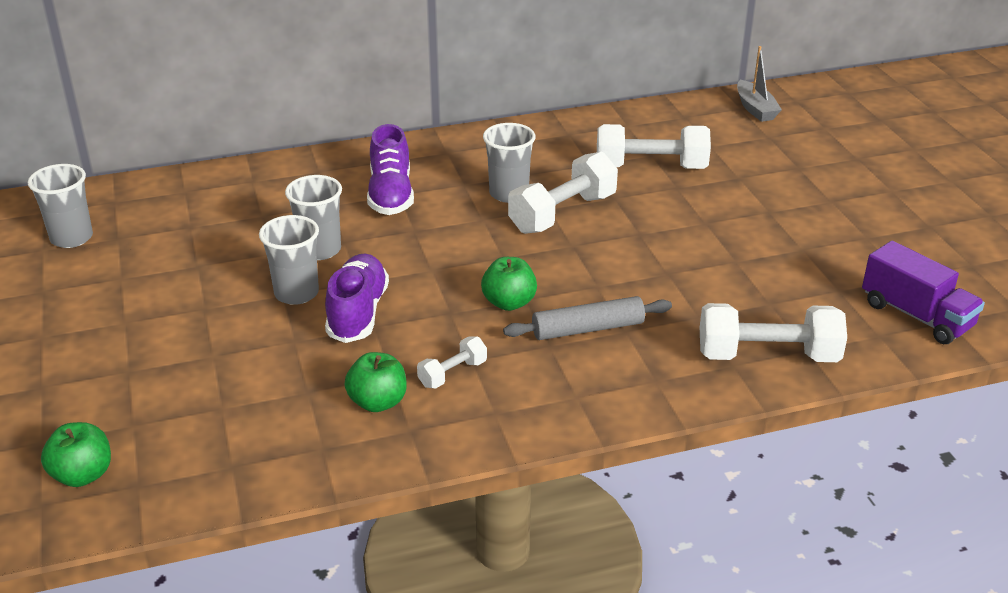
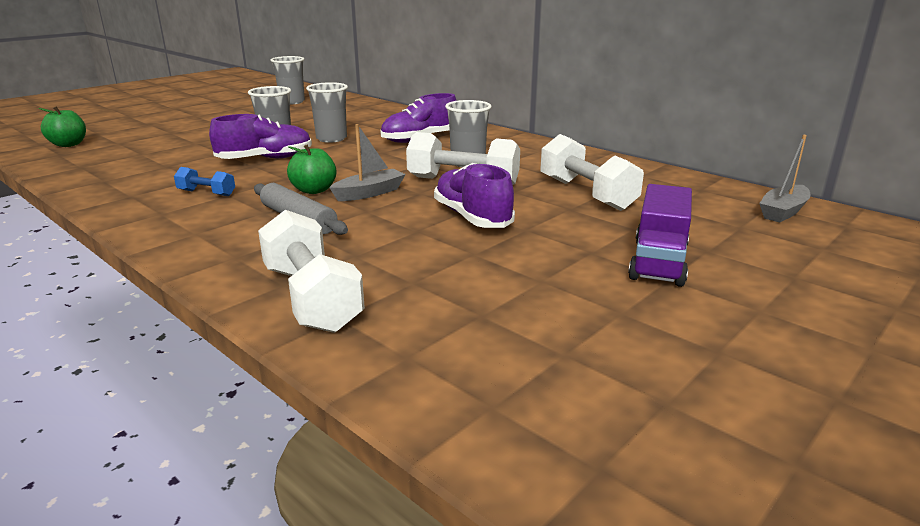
camera: 60 degrees right, 10 degrees down
(378, 402) = (161, 182): green apple -> none
(452, 374) = (206, 193): white dumbbell -> blue dumbbell
(548, 272) = (369, 193): none -> grey boat
(659, 238) = (472, 217): none -> purple shoe
(916, 315) = (480, 376): purple truck -> purple truck (658, 262)

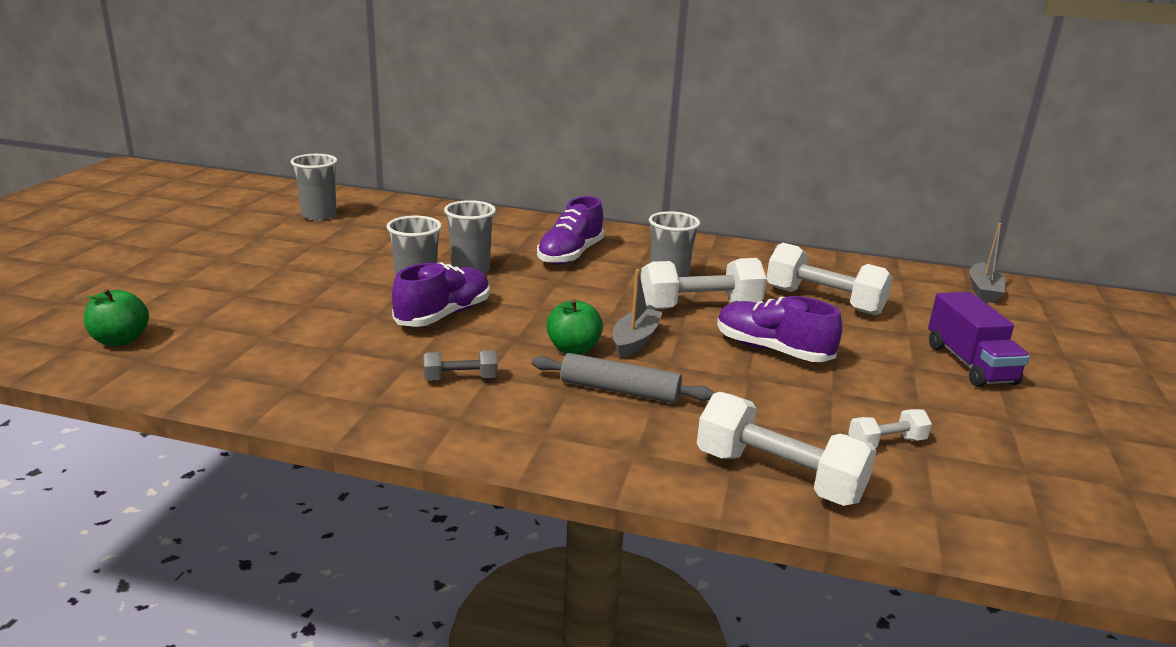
camera: 30 degrees left, 0 degrees up
(206, 193) = (460, 379): blue dumbbell -> grey dumbbell
(454, 299) = (886, 443): none -> white dumbbell

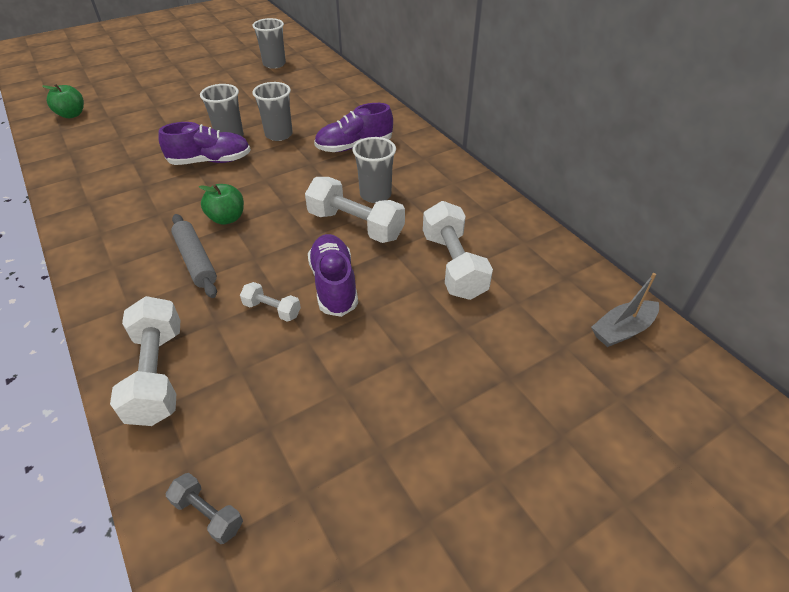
camera: 45 degrees right, 20 degrees up
(460, 379) = (144, 208): grey dumbbell -> grey dumbbell (208, 514)
(635, 341) = (269, 230): grey boat -> none
(886, 443) = (259, 400): white dumbbell -> white dumbbell (272, 310)
(969, 364) = (454, 385): purple truck -> none

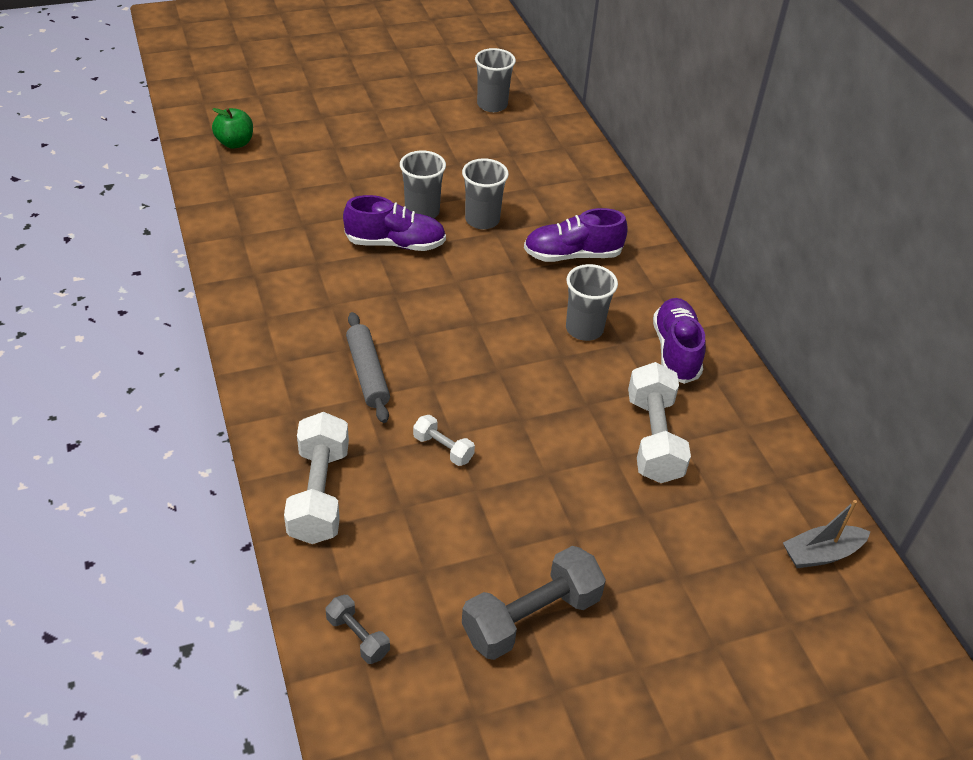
camera: 10 degrees right, 0 degrees up
(227, 218) = (407, 326): green apple -> none
(334, 284) = (514, 433): purple shoe -> purple shoe (676, 351)
(355, 225) = (552, 365): white dumbbell -> none
(383, 449) = (531, 617): none -> grey dumbbell

